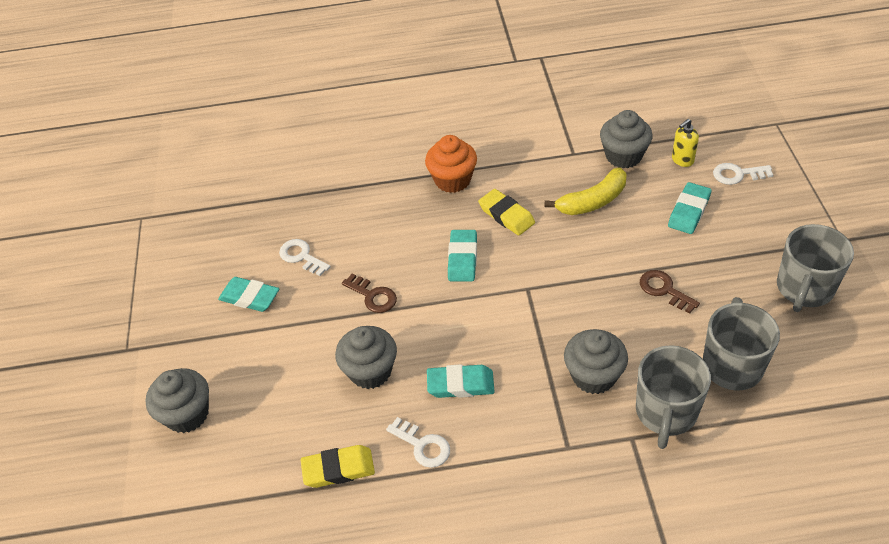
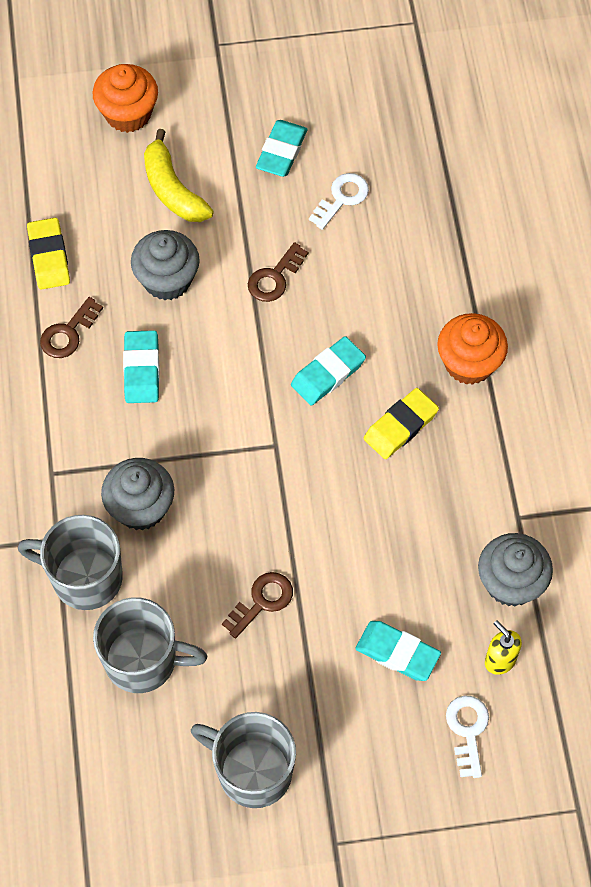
camera: 85 degrees right, 15 degrees up
(187, 414) = (128, 114): grey cupcake -> orange cupcake
(423, 445) = (68, 333): white key -> brown key
(462, 258) = (328, 374): turquoise eraser -> turquoise eraser turned 45 degrees counterclockwise
(592, 201) = (422, 533): yellow banana -> yellow banana (173, 189)

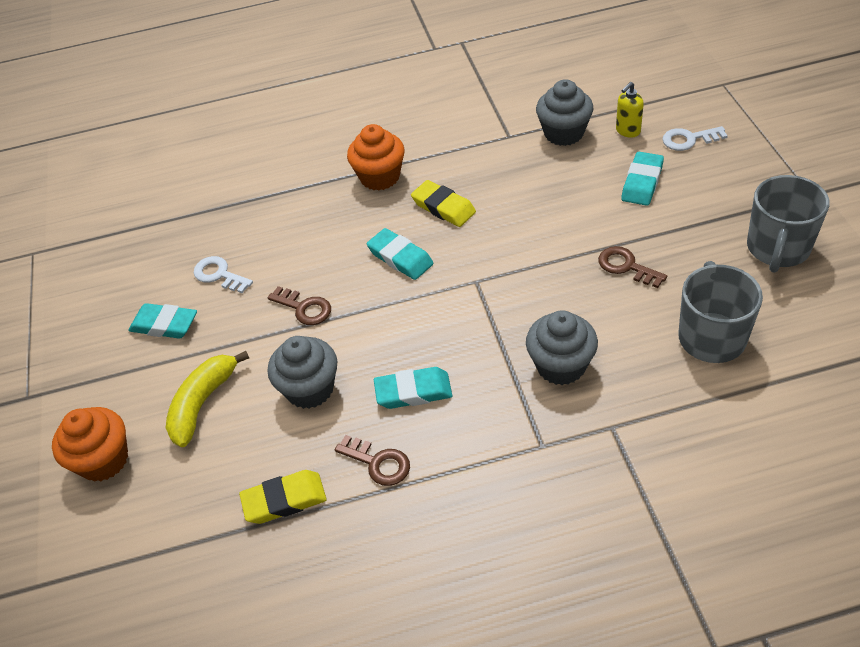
camera: 90 degrees left, 15 degrees down
(84, 577) = (646, 396): grey mug -> none
(173, 189) = (203, 403): yellow banana -> yellow banana turned 150 degrees clockwise

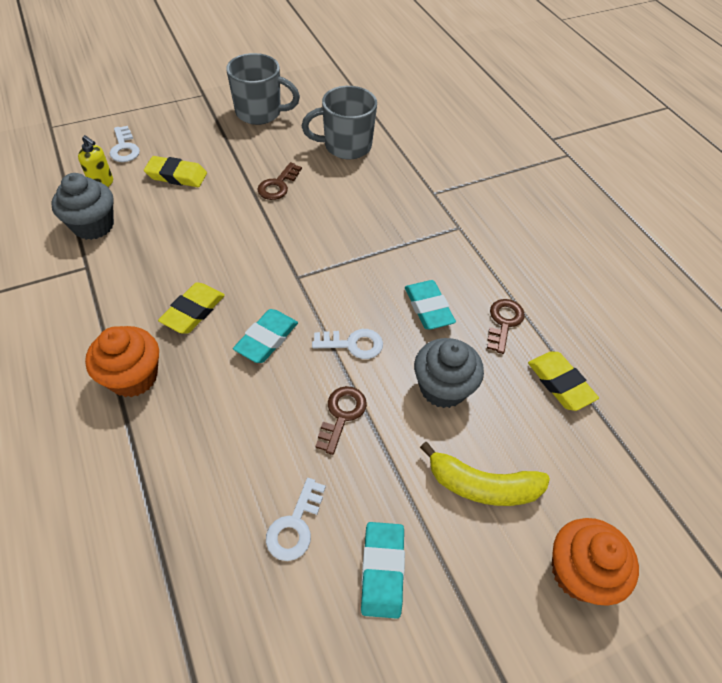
camera: 110 degrees left, 5 degrees up
(379, 321) = (353, 344): none -> white key
(561, 365) = (384, 219): grey cupcake -> none
(642, 182) = (176, 175): turquoise eraser -> yellow eraser

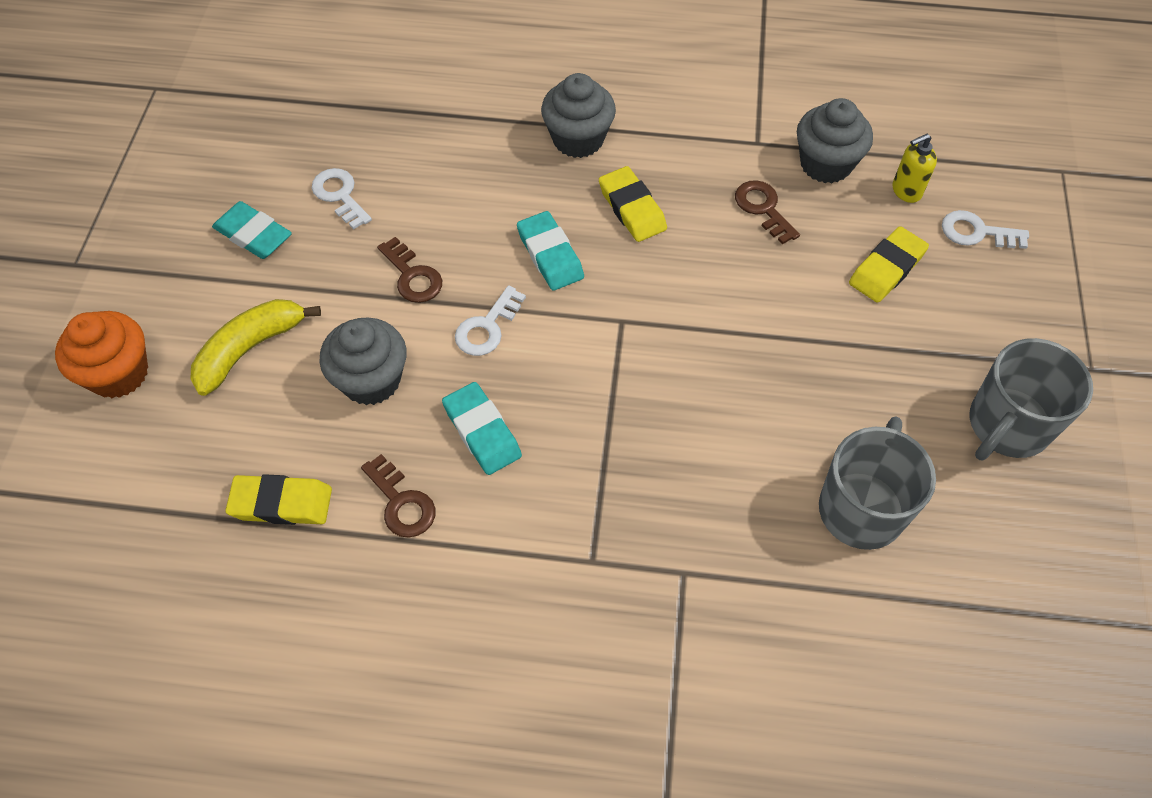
camera: 125 degrees right, 5 degrees up
(133, 377) = (578, 139): orange cupcake -> grey cupcake
(278, 185) = (808, 374): brown key -> brown key (763, 208)
(428, 308) = (482, 431): turquoise eraser -> turquoise eraser turned 45 degrees clockwise

